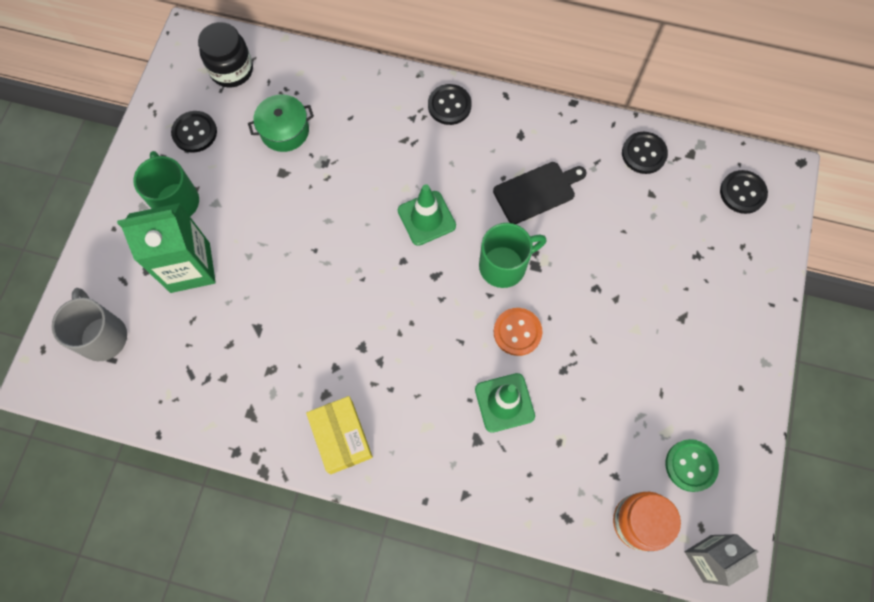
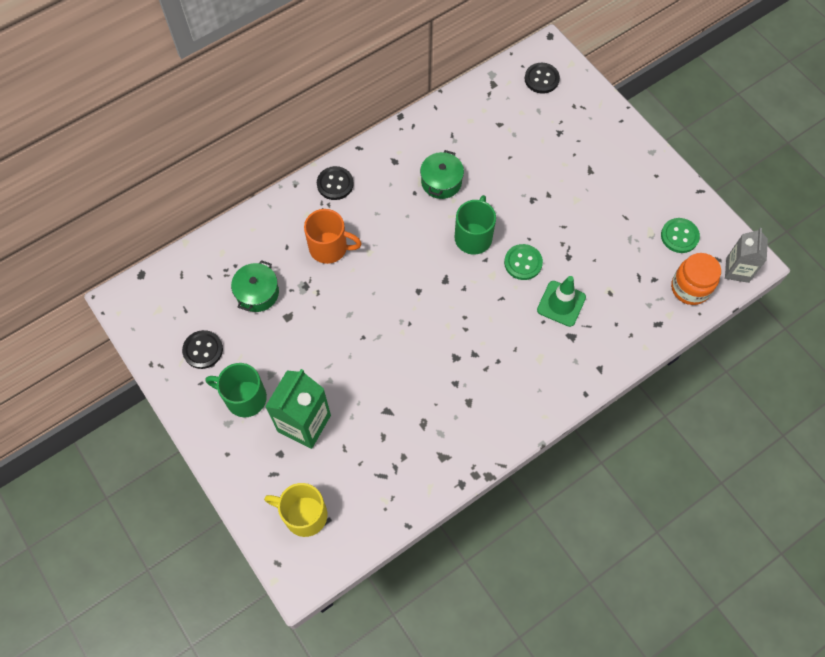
camera: 50 degrees left, 5 degrees down
(103, 336) = (304, 515): grey mug -> yellow mug
(232, 70) = (177, 292): black jar -> none
(341, 437) = (505, 412): yellow box -> none
(380, 152) = (329, 248): none -> orange mug
(426, 218) = (401, 256): green traffic cone -> none
(517, 332) = (523, 263): orange button -> green button
(537, 191) = (441, 182): black cutting board -> green pot
(644, 154) = (470, 107): black button -> none

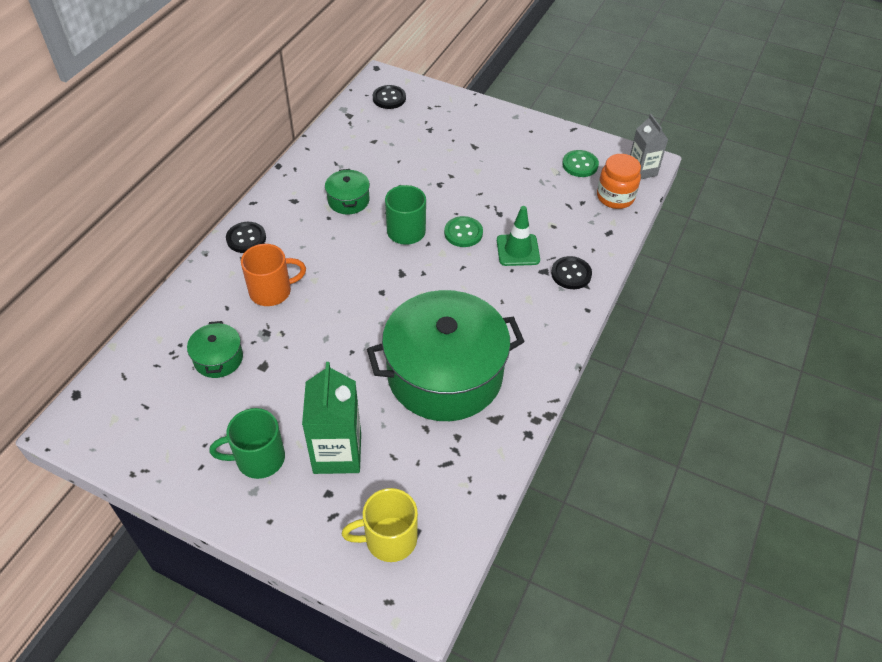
camera: 30 degrees left, 15 degrees down
(203, 350) = (186, 434): black button -> black button (571, 274)
(426, 396) = (445, 374): none -> green pot

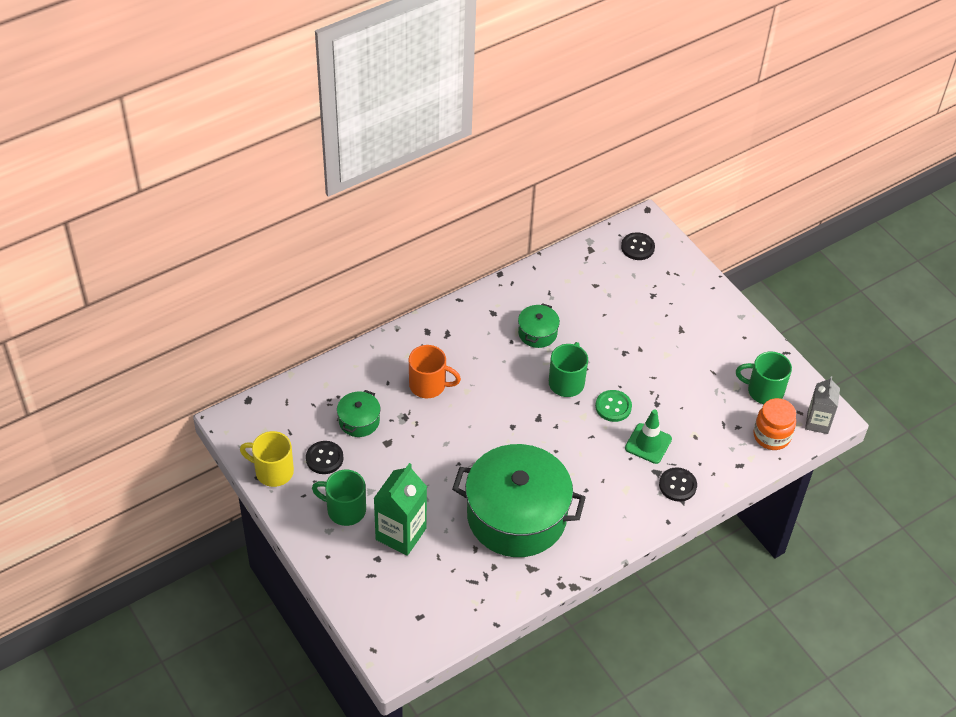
camera: 30 degrees right, 0 degrees up
(246, 238) = (435, 330): black button -> black button (324, 458)
(389, 539) = (399, 610): yellow mug -> yellow mug (273, 471)
(580, 165) = (764, 391): green button -> green mug

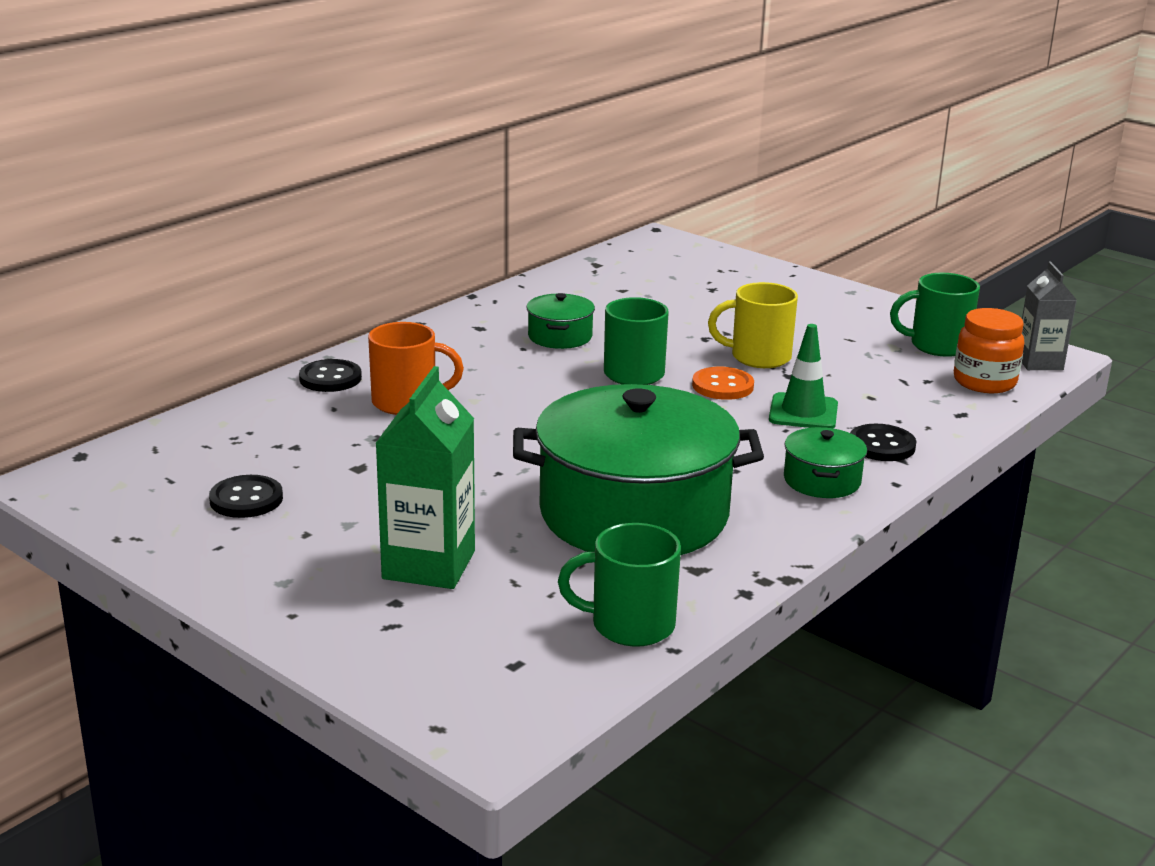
camera: 15 degrees left, 25 degrees down
(273, 471) = (148, 527): yellow mug -> yellow mug (758, 357)
(345, 510) = (307, 552): green mug -> green mug (630, 625)
(359, 421) = (297, 452): green pot -> green pot (822, 480)
(613, 407) = (722, 386): green button -> orange button
(637, 247) = (663, 256): black button -> black button (330, 378)

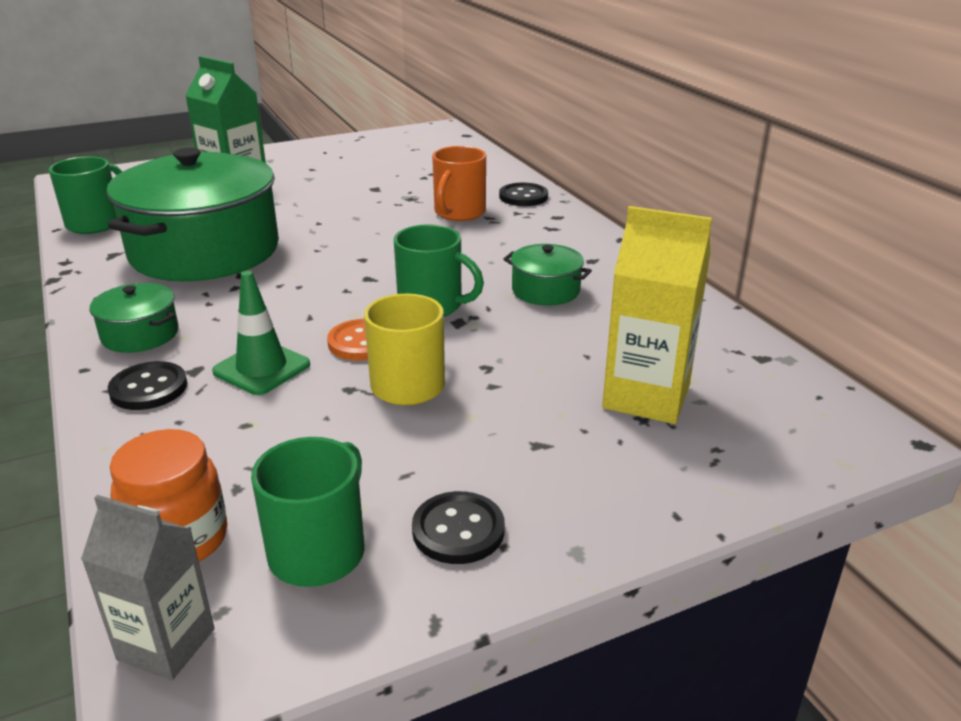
camera: 115 degrees right, 5 degrees up
(246, 499) = (369, 161): black button -> black button (458, 530)
(685, 290) = (646, 397): none -> yellow carton

